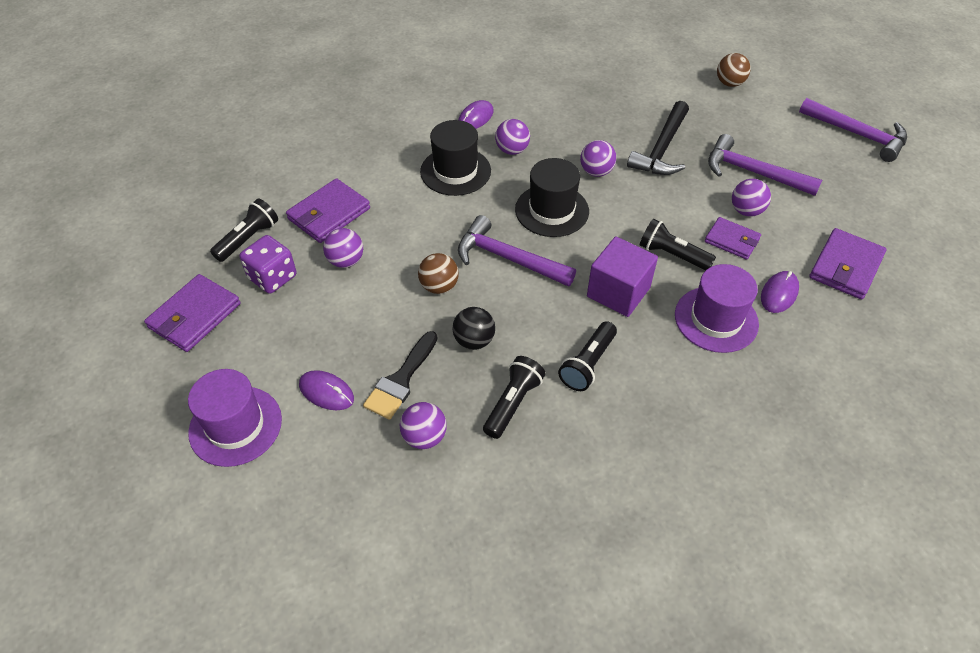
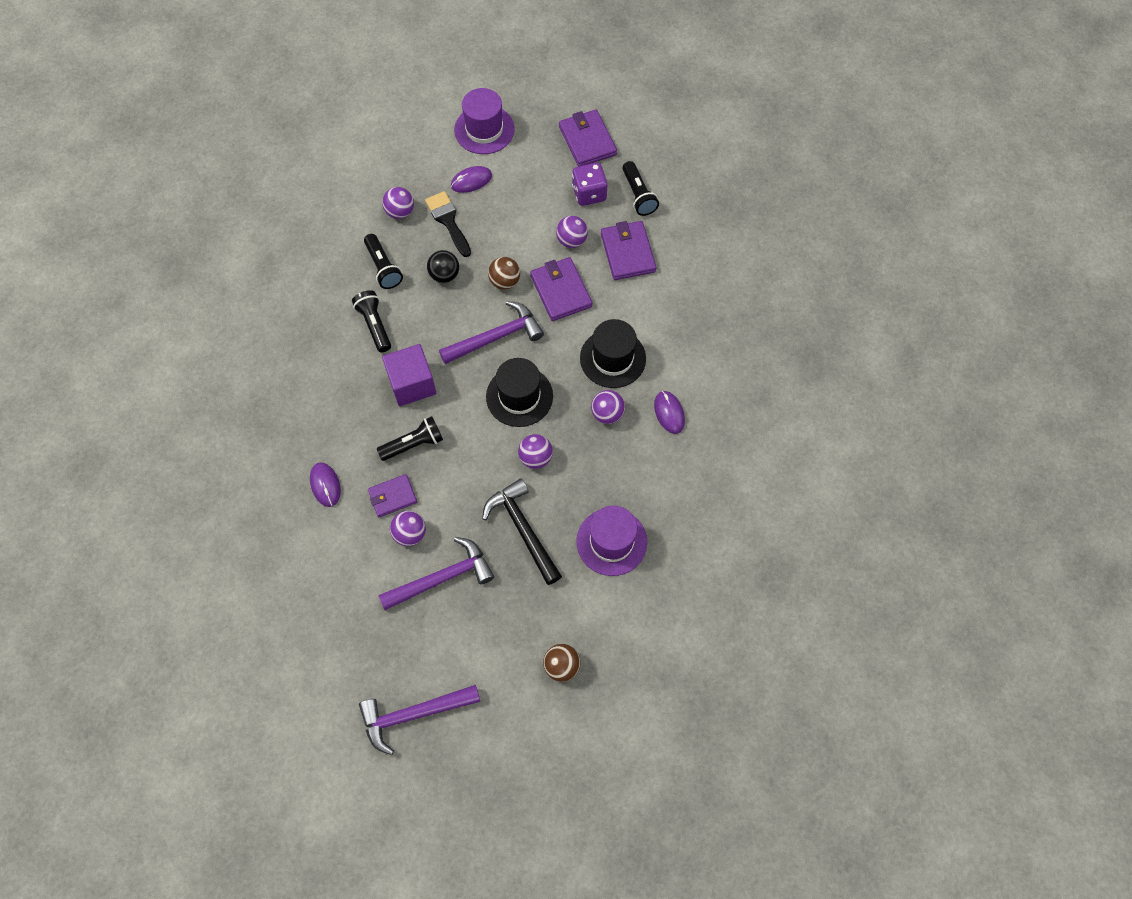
camera: 125 degrees right, 15 degrees up
(716, 319) = (341, 426): purple hat -> purple hat (611, 542)
(846, 267) = (306, 554): purple wallet -> purple wallet (561, 291)

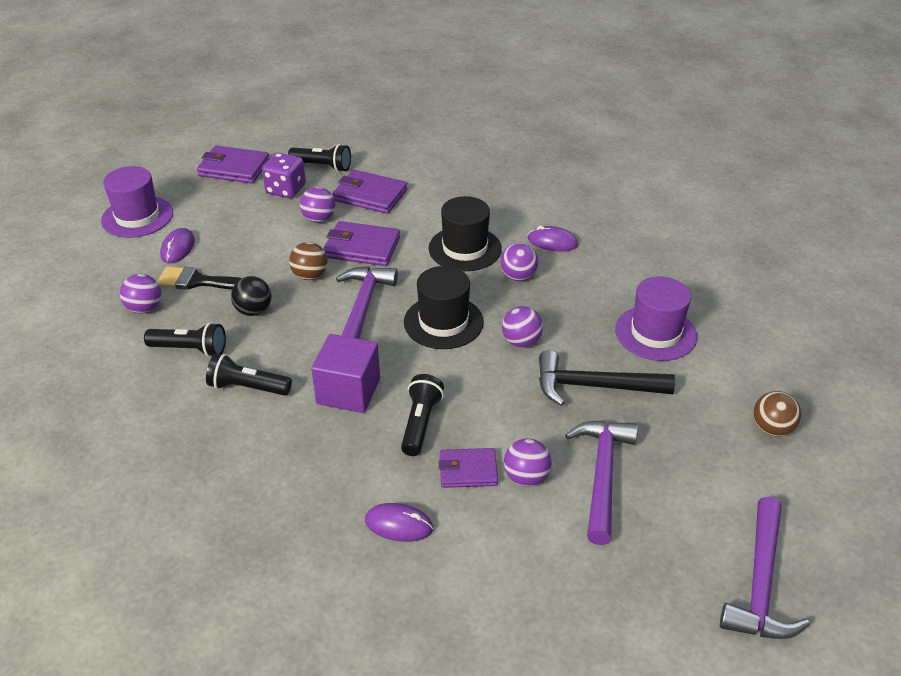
camera: 55 degrees left, 25 degrees down
(392, 497) = (468, 470): purple wallet -> purple wallet turned 75 degrees clockwise

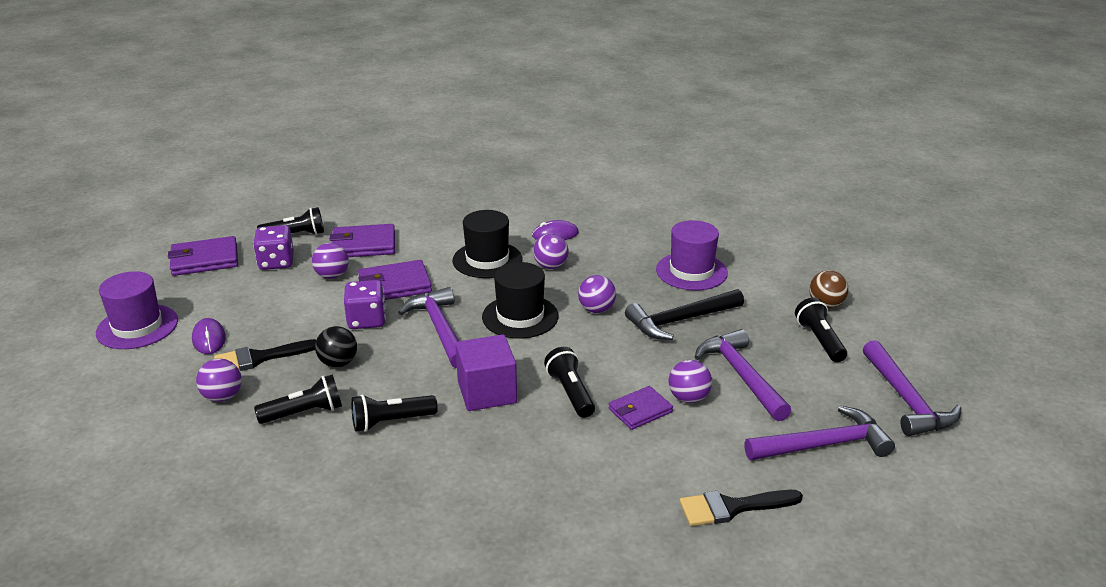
camera: 30 degrees left, 10 degrees down
(310, 276) = (366, 320): brown ball -> purple dice
(399, 524) = (622, 468): purple mouse -> none
(464, 617) = (732, 507): none -> black brush
(618, 593) = (823, 445): none -> purple hammer
(725, 469) = (819, 340): none -> black flashlight

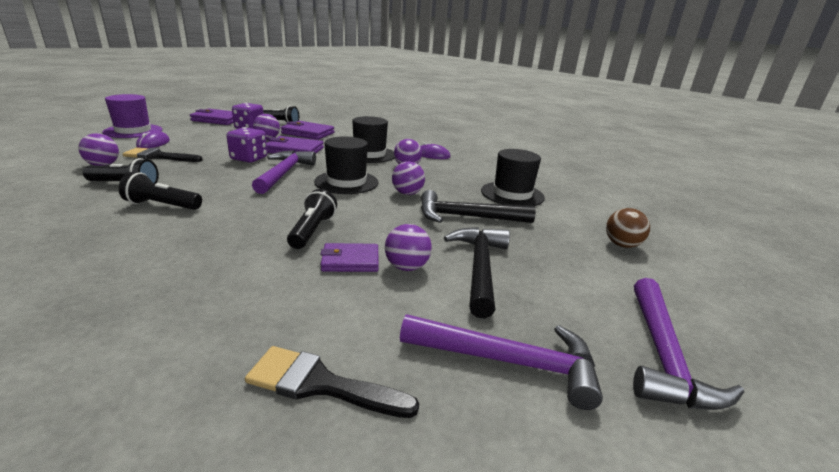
camera: 25 degrees right, 5 degrees down
(338, 363) = (194, 170): black ball -> none
(487, 392) = (253, 211): purple cube -> none
(691, 271) = (512, 194): purple hat -> black hat
(741, 375) = (480, 268): purple hammer -> black hammer
(819, 340) = (591, 267): black flashlight -> none

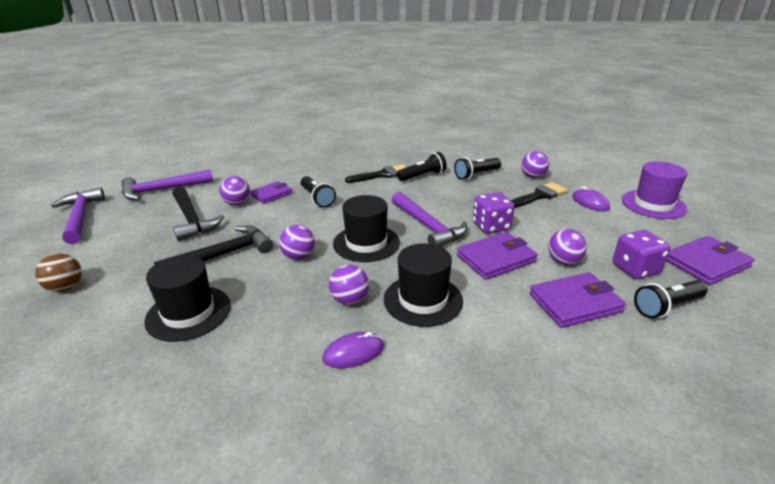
camera: 145 degrees right, 5 degrees up
(320, 384) = (231, 164): black brush -> black brush (382, 175)

